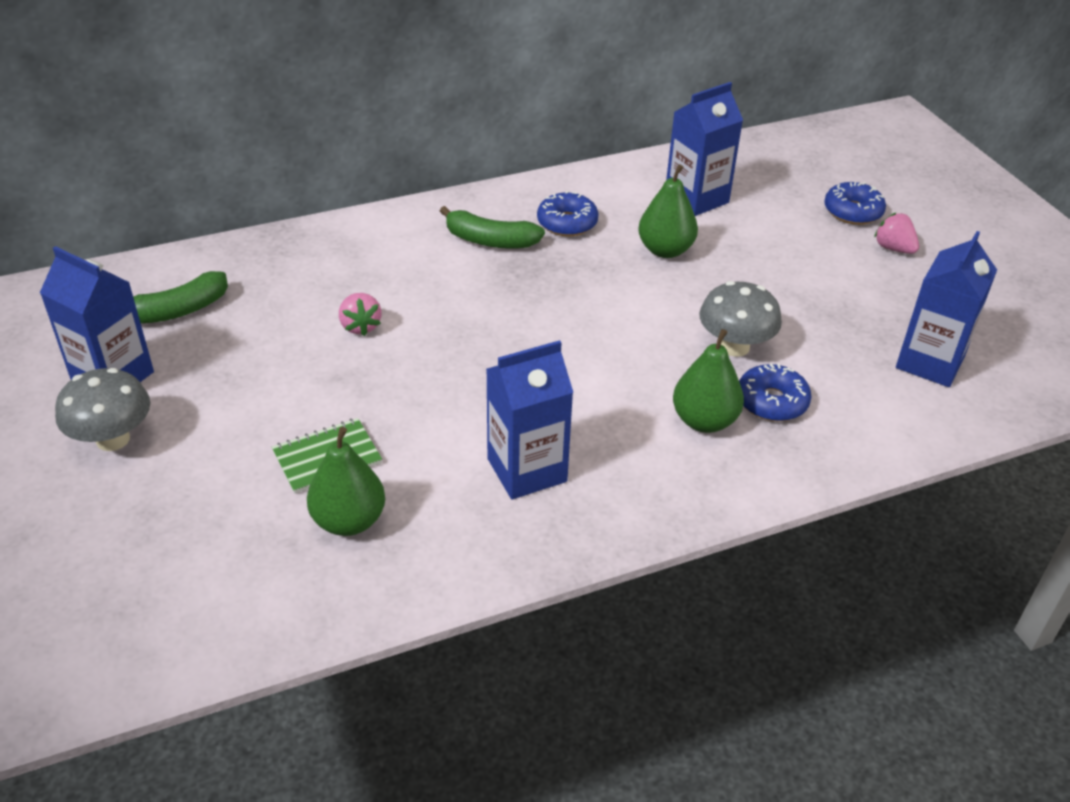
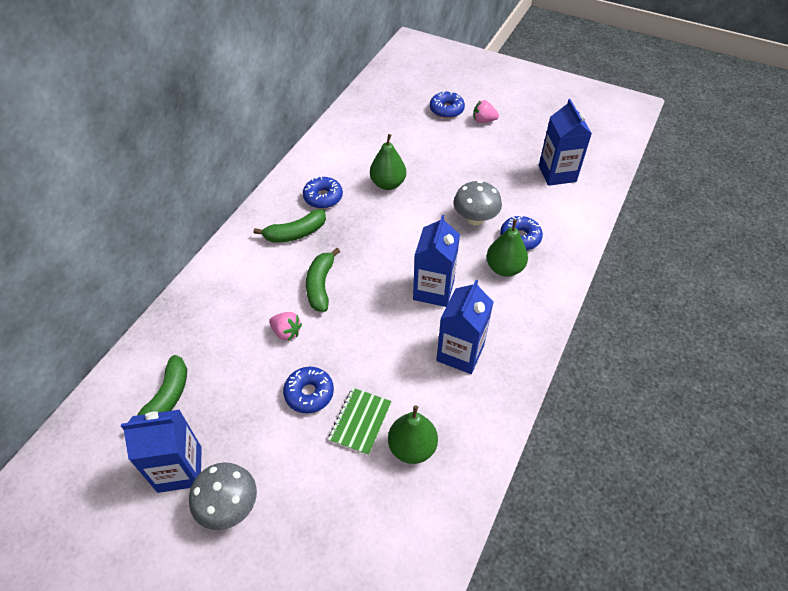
camera: 40 degrees left, 10 degrees up
(310, 396) = (309, 393): none -> blue donut
(453, 305) = (320, 285): none -> green banana
(696, 199) = (370, 144): blue carton -> blue carton (433, 290)

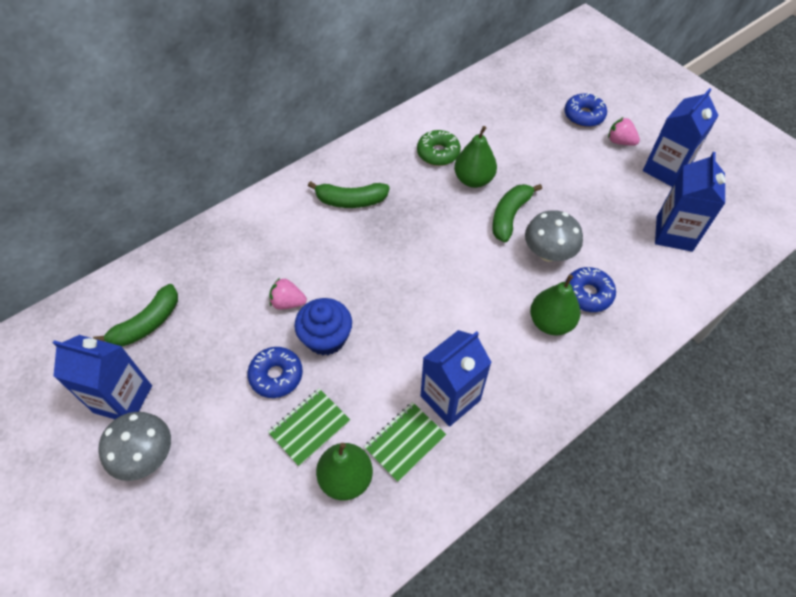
camera: 25 degrees right, 5 degrees up
(286, 332) = (288, 302): pink strawberry -> pink strawberry turned 135 degrees clockwise
(320, 285) = (346, 266): green banana -> green banana (510, 216)
(323, 197) = (398, 171): blue donut -> none
(335, 347) = (326, 338): none -> blue cupcake
(348, 173) = (438, 153): none -> green donut
(433, 290) = (459, 316): blue carton -> blue carton (665, 169)
(443, 400) = (405, 442): none -> green notebook

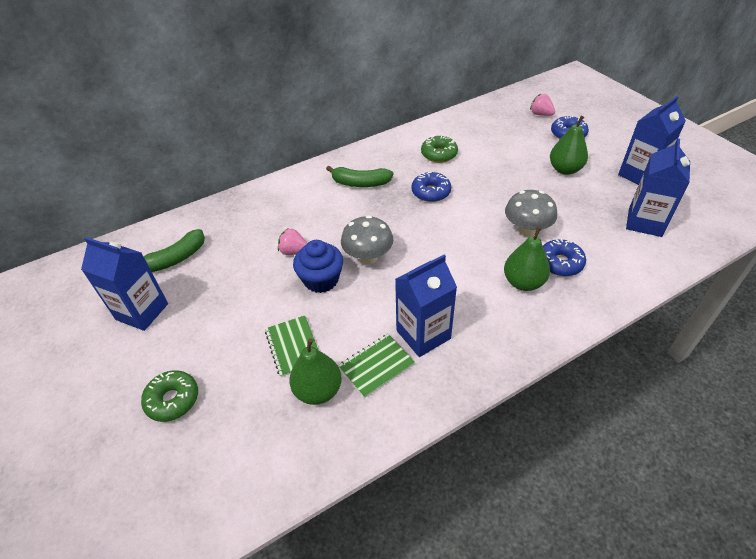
camera: 10 degrees right, 10 degrees down
(146, 456) = (150, 356): grey mushroom -> grey mushroom (368, 257)
(185, 507) = (173, 400): none -> green donut
(276, 375) = (273, 304): blue donut -> blue donut (431, 192)
(309, 427) = (293, 346): green notebook -> green notebook turned 75 degrees counterclockwise
(473, 179) = (466, 174): green pear -> green pear (565, 169)
(510, 216) = (495, 201): green banana -> none
(620, 141) = (599, 153): pink strawberry -> pink strawberry (540, 114)

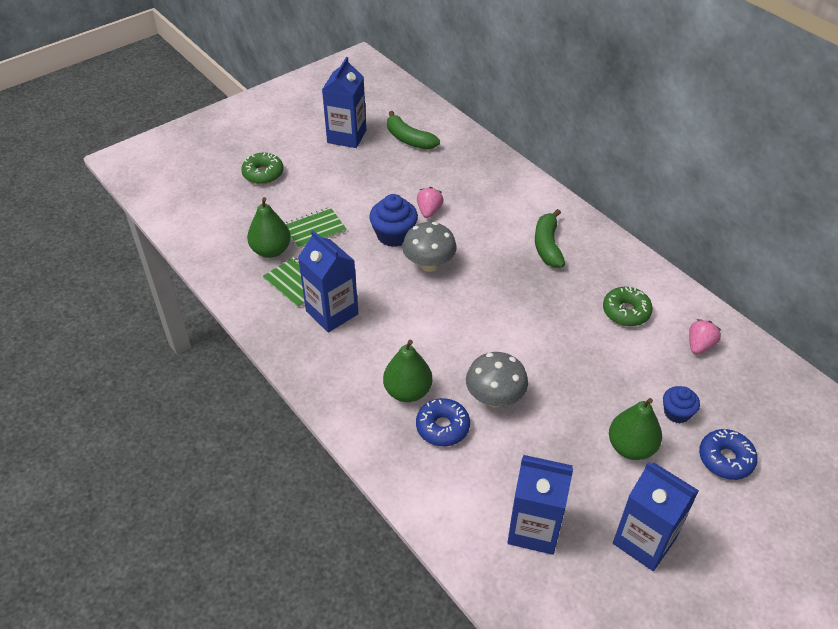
camera: 80 degrees right, 0 degrees up
(431, 192) = (546, 307): blue donut -> none
(532, 146) = (677, 413): none -> blue cupcake
(540, 114) = (770, 427): pink strawberry -> pink strawberry (699, 345)

